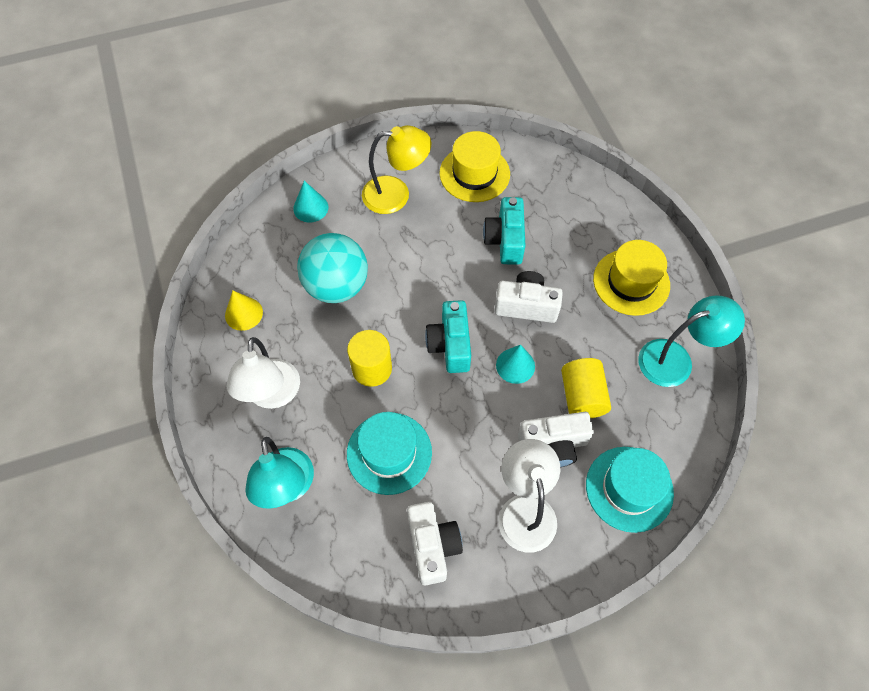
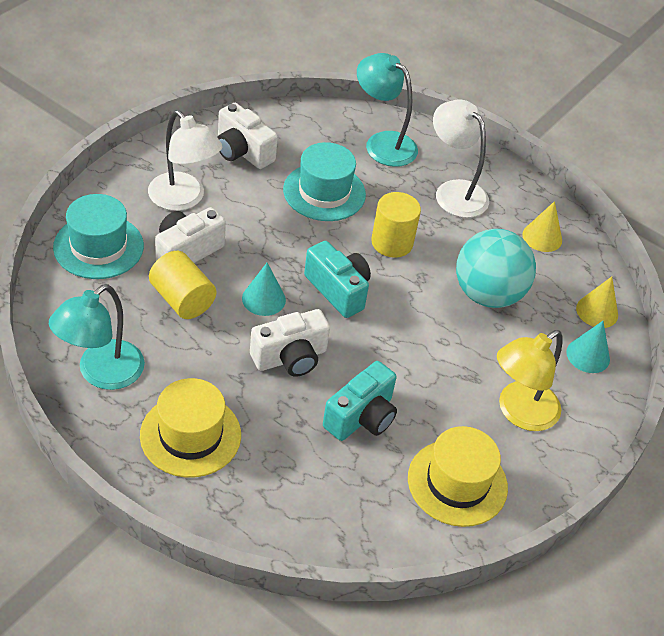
camera: 140 degrees right, 15 degrees down
(269, 234) = (597, 311): none -> yellow cone
(505, 240) = (361, 417): turquoise camera -> turquoise camera turned 75 degrees clockwise

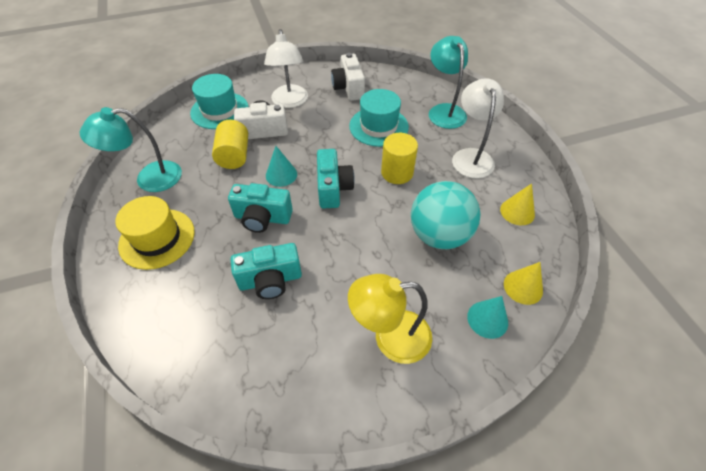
camera: 40 degrees right, 5 degrees up
(290, 357) = (262, 218): white camera -> turquoise camera
(457, 483) = (293, 368): yellow hat -> none

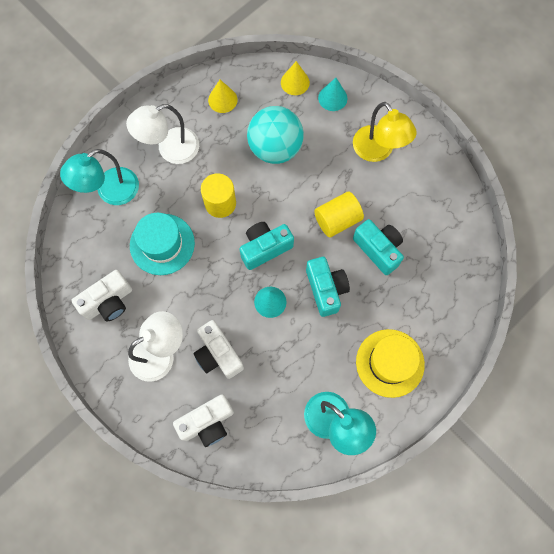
camera: 115 degrees left, 20 degrees up
(219, 110) = (207, 422): turquoise hat -> white camera
(234, 156) = (267, 361): yellow cylinder -> yellow cylinder (337, 220)

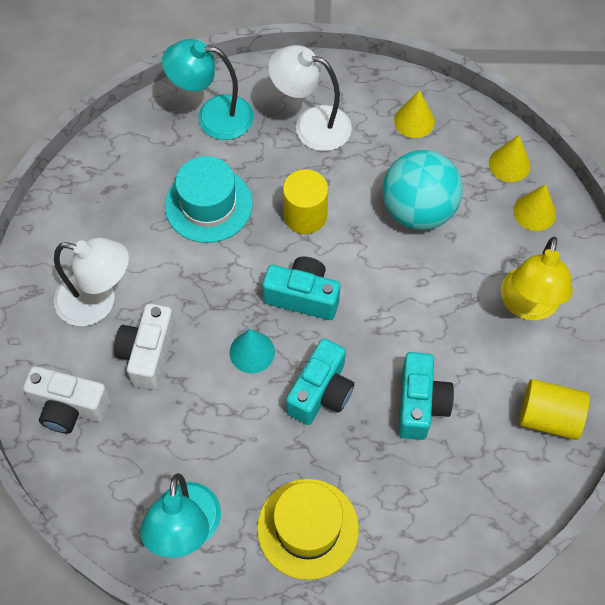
camera: 45 degrees right, 10 degrees down
(108, 302) = (104, 213): white camera -> none
(332, 98) = (534, 212): turquoise cone -> yellow cone
(337, 220) = (407, 335): yellow cylinder -> yellow cylinder (548, 417)

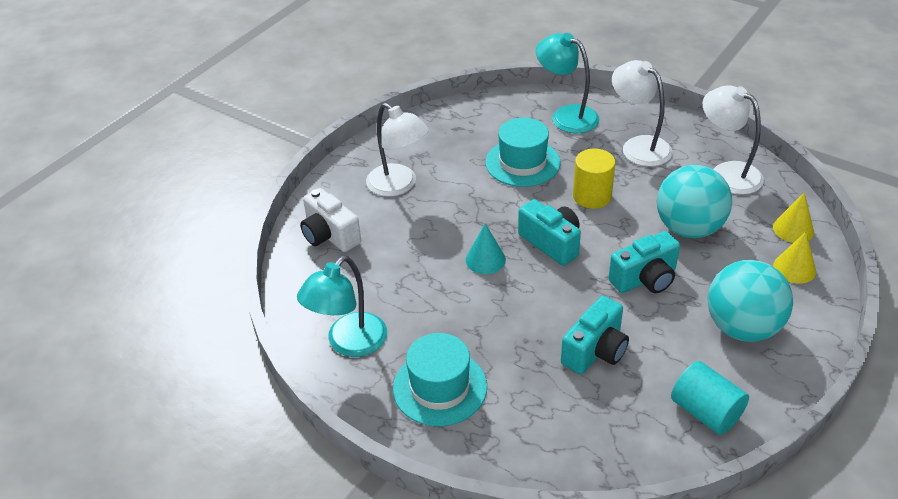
camera: 35 degrees right, 20 degrees down
(148, 354) = (409, 229): white camera -> none
(307, 528) = (440, 387): yellow hat -> turquoise hat
(321, 392) = (519, 307): turquoise camera -> turquoise camera (645, 279)
(414, 121) = (727, 173): yellow cone -> white lamp
(528, 306) = (742, 327): yellow lamp -> turquoise ball
(548, 417) = (706, 412): yellow cylinder -> turquoise cylinder

